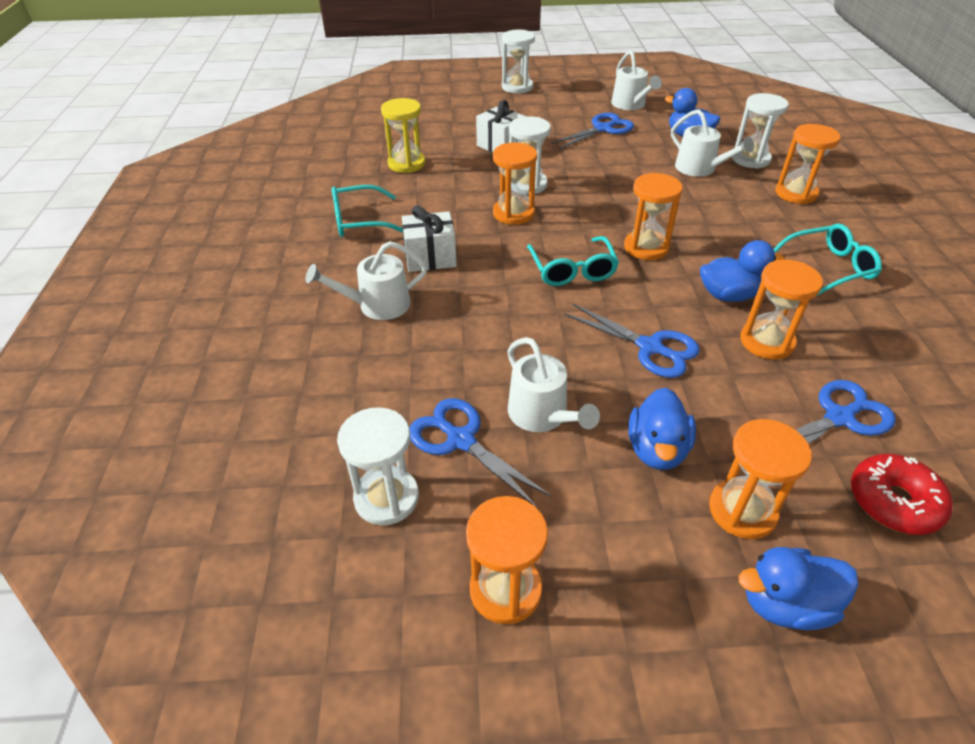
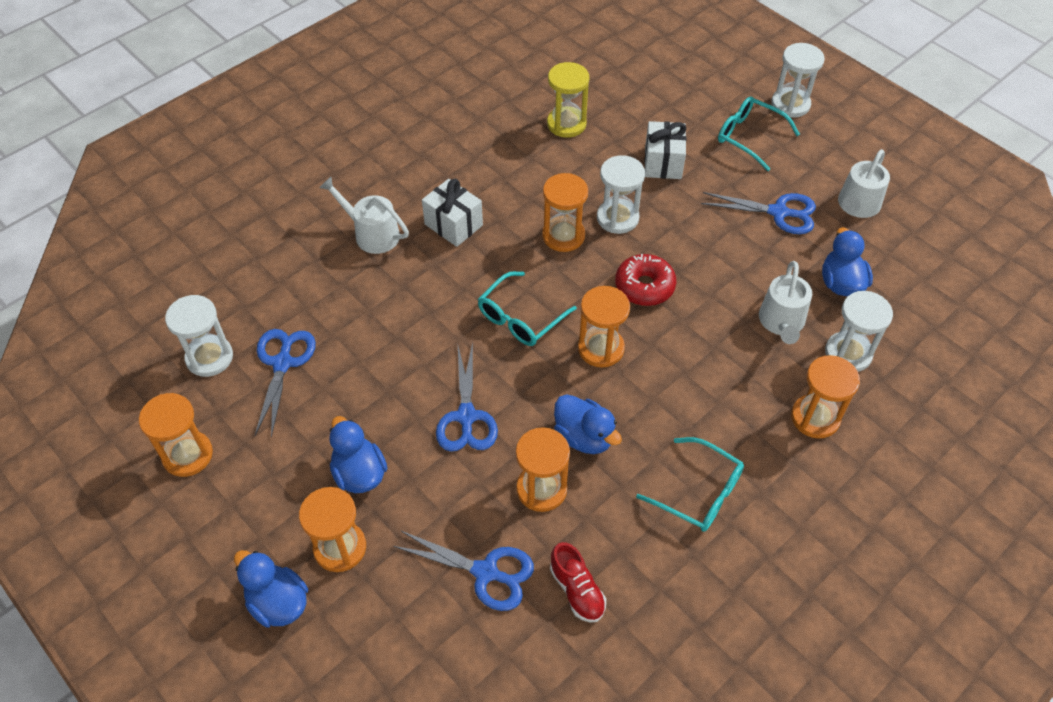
camera: 50 degrees right, 10 degrees up
(359, 221) = (458, 154): turquoise glasses -> turquoise glasses (749, 137)
(542, 415) = (340, 392): white watering can -> none
(657, 449) = (359, 473): blue duck -> blue duck turned 90 degrees clockwise
(891, 372) = (577, 590): none -> red shoe
(893, 502) = (418, 637): red donut -> red donut (644, 286)

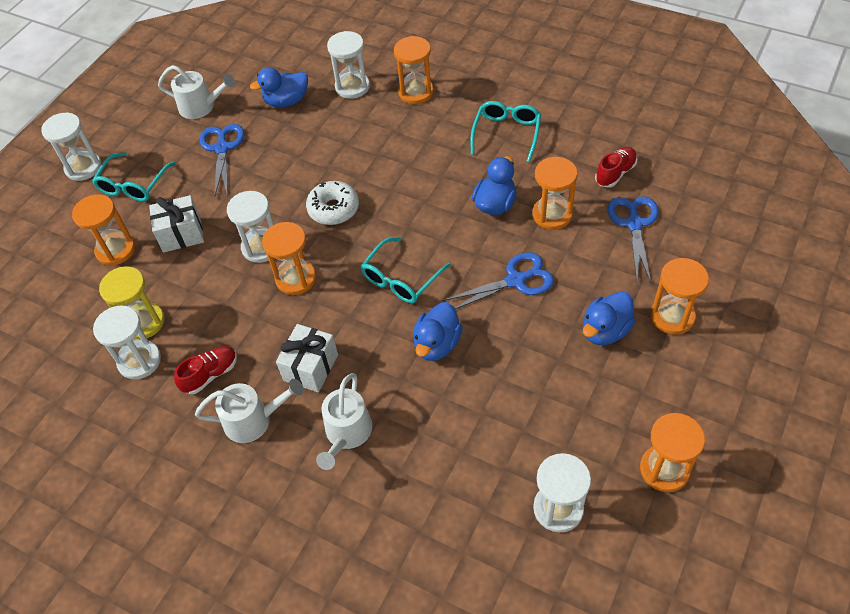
camera: 105 degrees left, 0 degrees up
(278, 602) = (738, 336): blue duck -> blue duck (437, 344)
(283, 363) = (532, 439): blue scissors -> none
(485, 158) = (210, 375): none -> red shoe
(520, 318) = (401, 279): turquoise glasses -> turquoise glasses turned 105 degrees clockwise
(525, 116) = (139, 361): none -> white hourglass
(601, 348) = (409, 218): orange hourglass -> orange hourglass (115, 250)
(644, 286) = (333, 209): red donut -> white donut
(781, 322) = (338, 124): white watering can -> white watering can (253, 420)

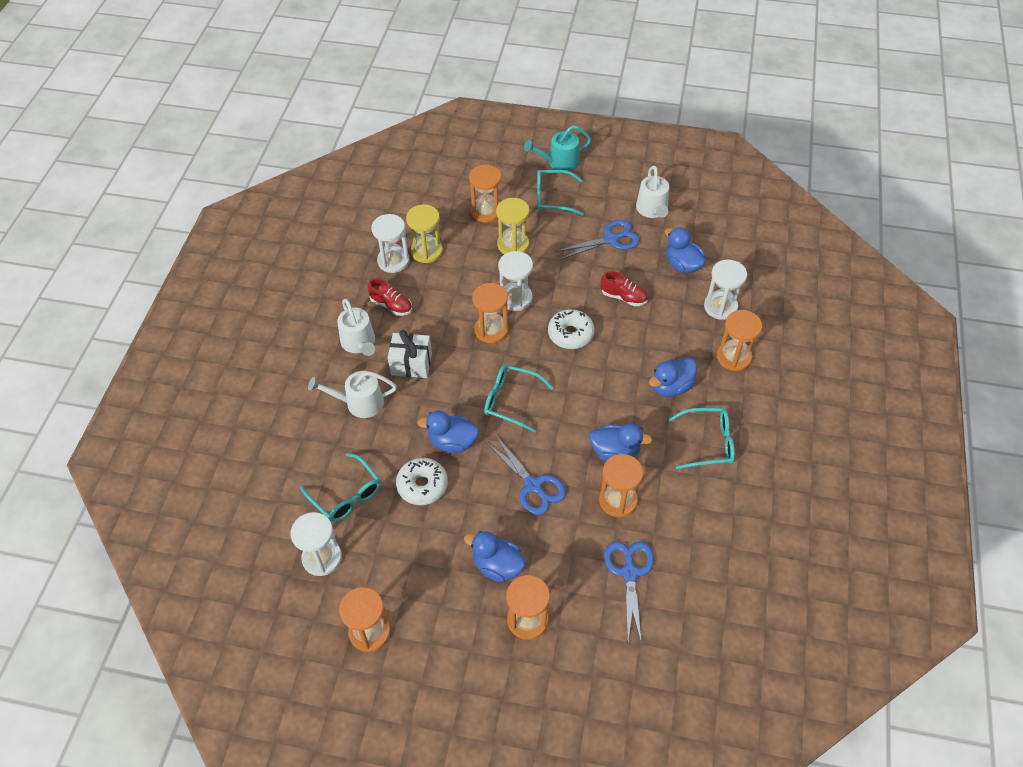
camera: 70 degrees right, 0 degrees up
(83, 167) = (559, 162): white hourglass -> turquoise watering can
(181, 234) = (513, 244): white gift -> yellow hourglass
(433, 145) = (671, 387): none -> blue duck
(477, 468) = (346, 495): none -> turquoise glasses
(486, 384) = (422, 485): none -> white donut
(615, 173) = (689, 546): red shoe -> red shoe (623, 297)
(634, 223) = (629, 572): blue scissors -> blue scissors turned 75 degrees counterclockwise

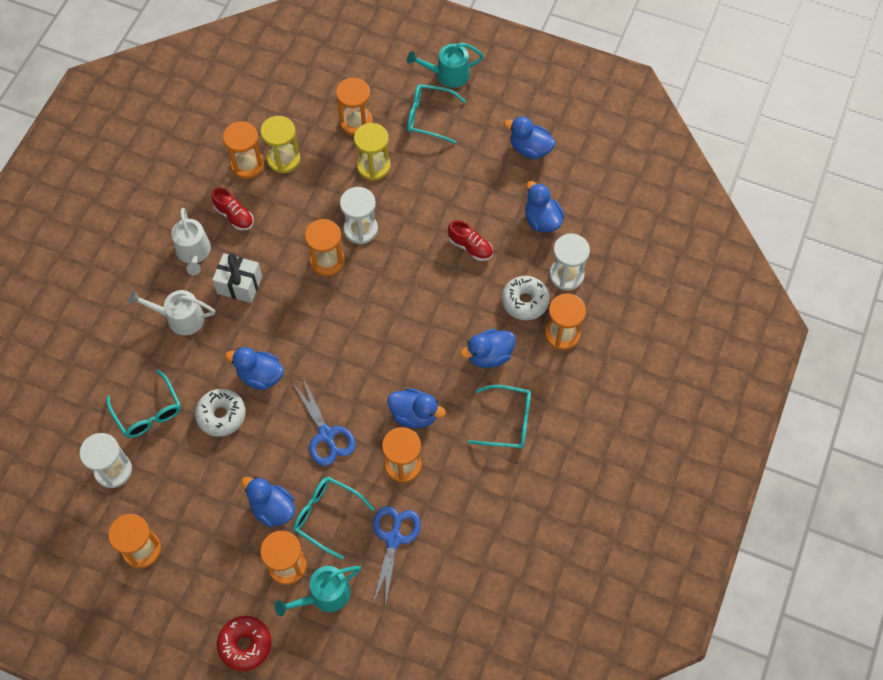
camera: 10 degrees right, 10 degrees up
(393, 261) = (247, 165): white hourglass -> orange hourglass
(504, 710) = (245, 645): none -> red donut
(511, 401) = (327, 342): turquoise glasses -> turquoise glasses (327, 516)
(570, 334) = (405, 279): white donut -> white donut (525, 301)
(574, 642) = (325, 595): none -> turquoise watering can
(611, 239) = (476, 177): blue scissors -> none
(652, 210) = (530, 149): white watering can -> blue duck

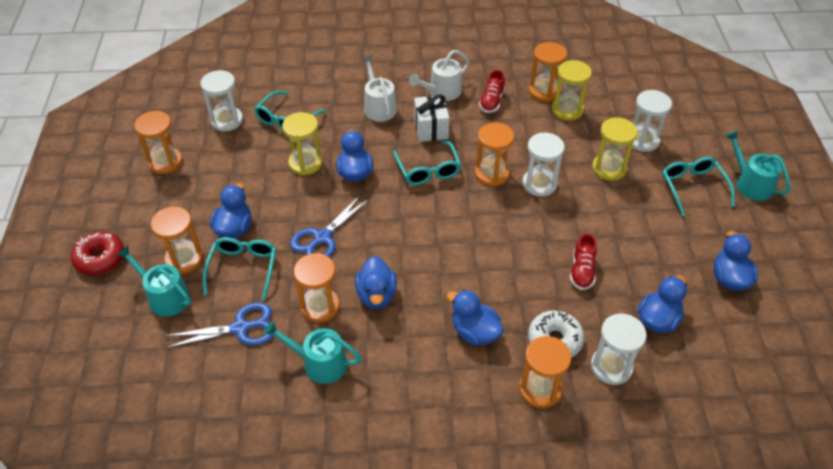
camera: 65 degrees right, 15 degrees down
(221, 415) = (305, 163): white donut -> yellow hourglass
(356, 122) = (642, 140): orange hourglass -> white hourglass
(461, 486) = (319, 363): none -> turquoise watering can
(508, 422) = (410, 377): turquoise glasses -> turquoise glasses (428, 170)

